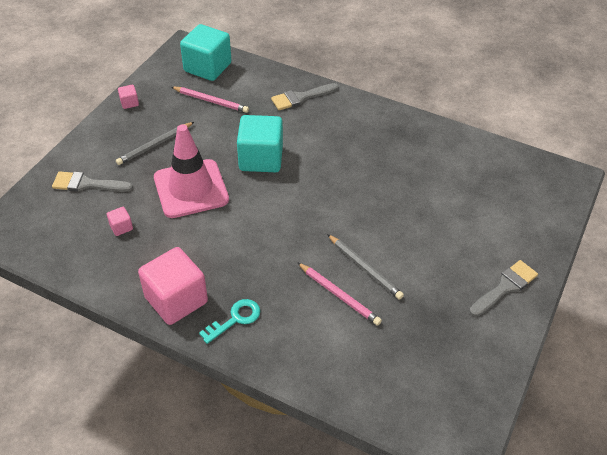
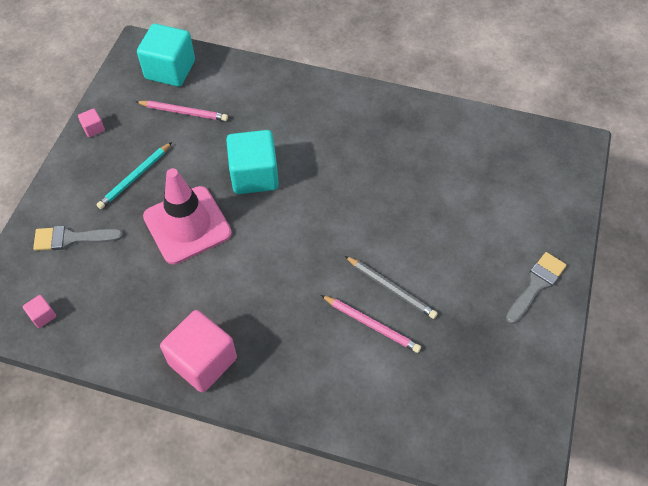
camera: 10 degrees left, 10 degrees up
(121, 227) = (122, 285): pink cube -> pink cube (43, 316)
(155, 145) = (135, 177): grey pencil -> turquoise pencil
(235, 319) = (270, 372): turquoise key -> none
(301, 97) = (281, 92): grey brush -> none

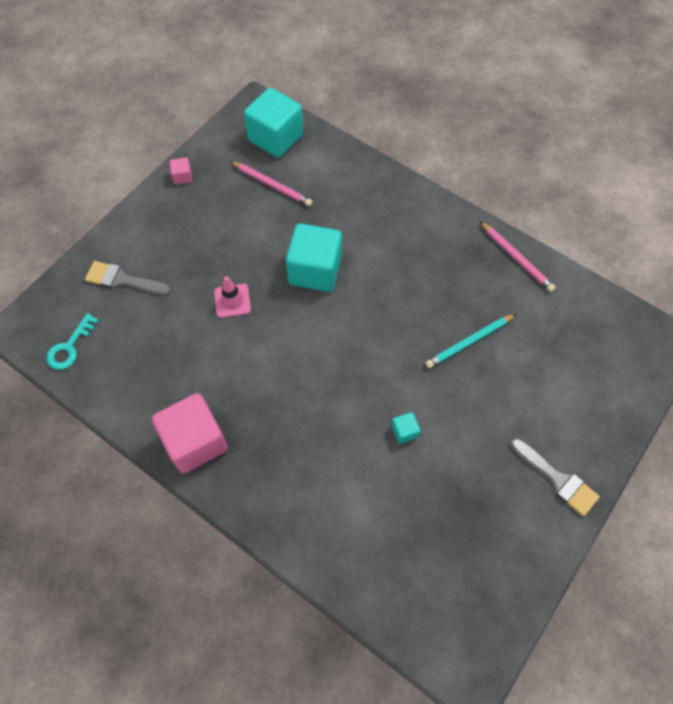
camera: 20 degrees right, 5 degrees up
(43, 316) = (70, 347): pink cube -> turquoise key
(135, 177) = (202, 237): turquoise pencil -> turquoise pencil (469, 342)
(187, 225) = (232, 301): pink traffic cone -> pink traffic cone, size x0.48
(371, 325) = (370, 462): pink pencil -> pink pencil (516, 258)
(391, 288) = (404, 431): grey pencil -> turquoise cube
(536, 285) = (557, 479): grey brush -> grey brush turned 75 degrees clockwise

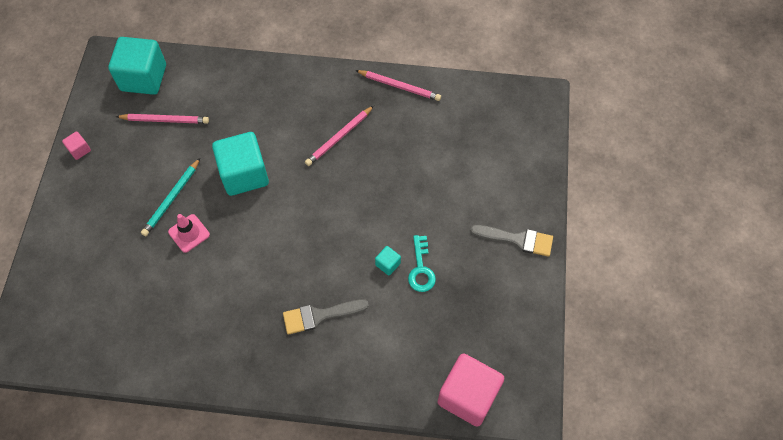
camera: 30 degrees left, 0 degrees up
(70, 347) = (68, 343): turquoise key -> turquoise key (421, 269)
(123, 280) = (80, 264): grey brush -> grey brush (319, 315)
(195, 442) = (227, 361): pink cube -> pink cube (468, 396)
(427, 279) = (339, 137): none -> pink pencil
(469, 342) = (399, 170): turquoise pencil -> turquoise pencil (171, 199)

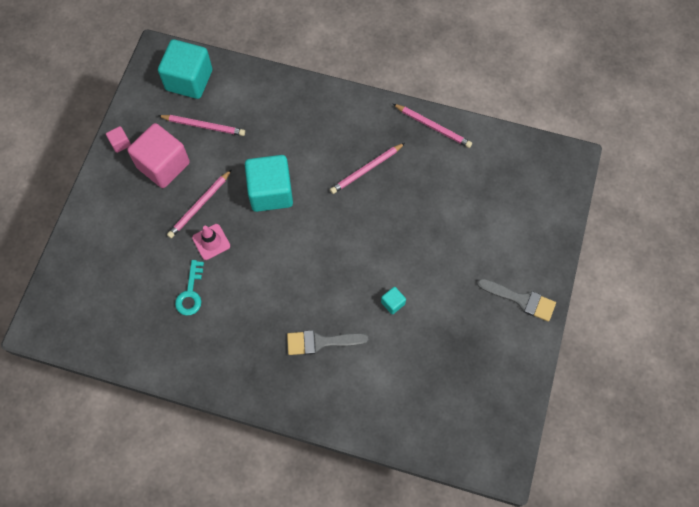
camera: 10 degrees right, 5 degrees up
(171, 199) = (199, 205): turquoise pencil -> pink pencil
(421, 269) = (423, 313): turquoise key -> turquoise key (190, 293)
(468, 396) = (447, 442): pink cube -> pink cube (163, 165)

